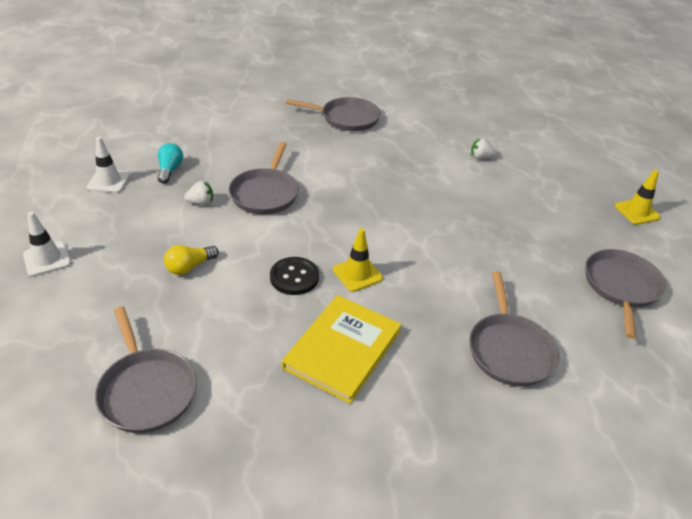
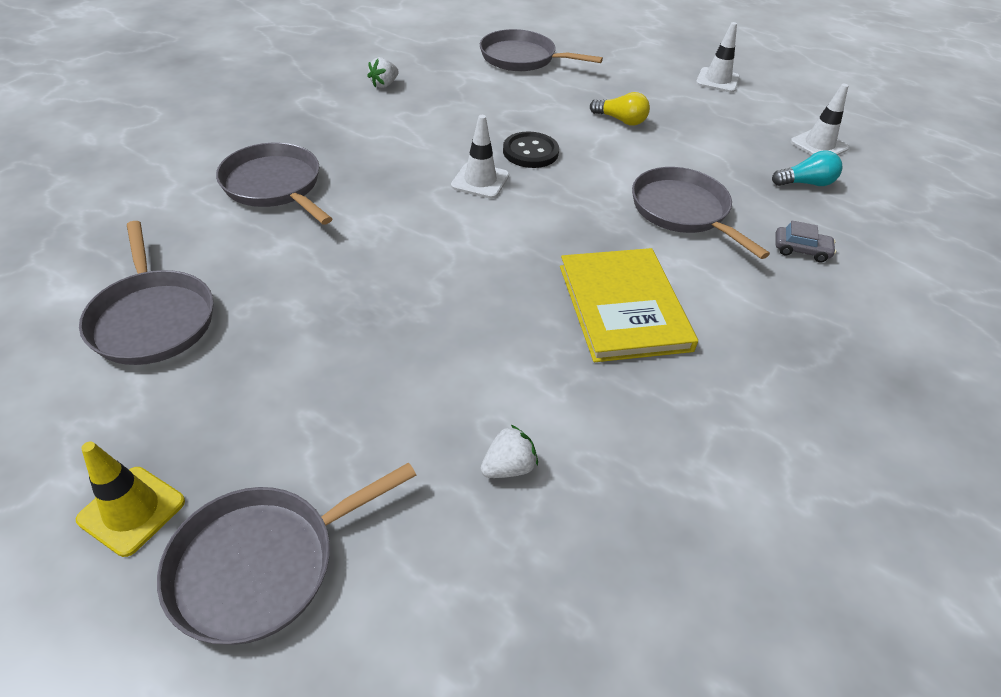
camera: 140 degrees right, 5 degrees up
(170, 170) = (806, 183): turquoise light bulb -> turquoise light bulb turned 60 degrees counterclockwise
(189, 267) = (621, 120): yellow light bulb -> yellow light bulb turned 105 degrees clockwise
(201, 202) = (715, 169): white strawberry -> white strawberry (384, 84)
(244, 151) = (801, 250): none -> grey car
(342, 349) = (424, 125): yellow book -> yellow book (623, 307)
(347, 118) = (810, 409): grey pan -> grey pan (262, 564)
(357, 274) = (480, 181): yellow traffic cone -> white traffic cone

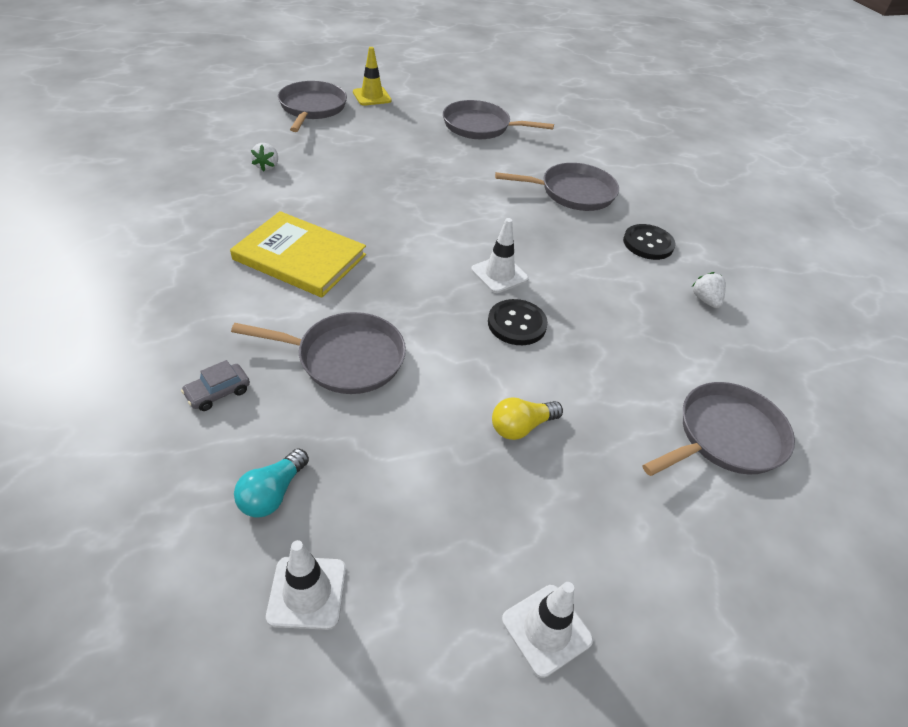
camera: 125 degrees right, 0 degrees up
(328, 123) = (648, 243): none -> black button

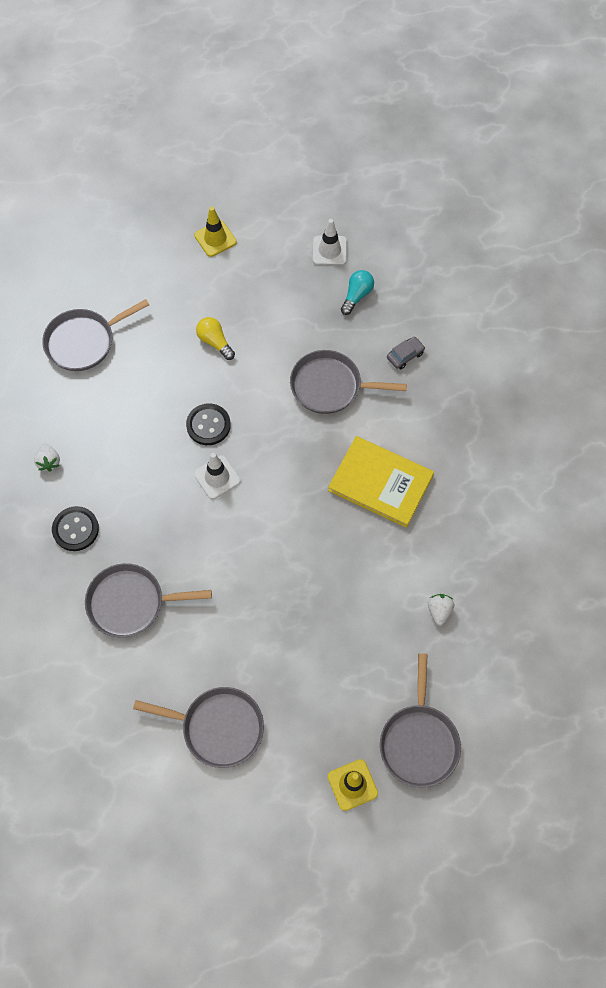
camera: 175 degrees left, 20 degrees up
(521, 427) = (215, 342): yellow light bulb -> yellow light bulb turned 105 degrees counterclockwise
(546, 629) = (215, 239): white traffic cone -> yellow traffic cone

